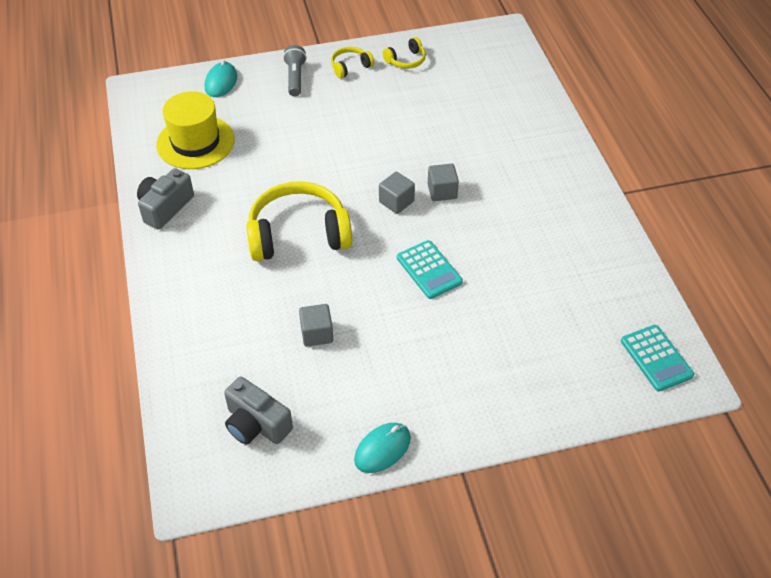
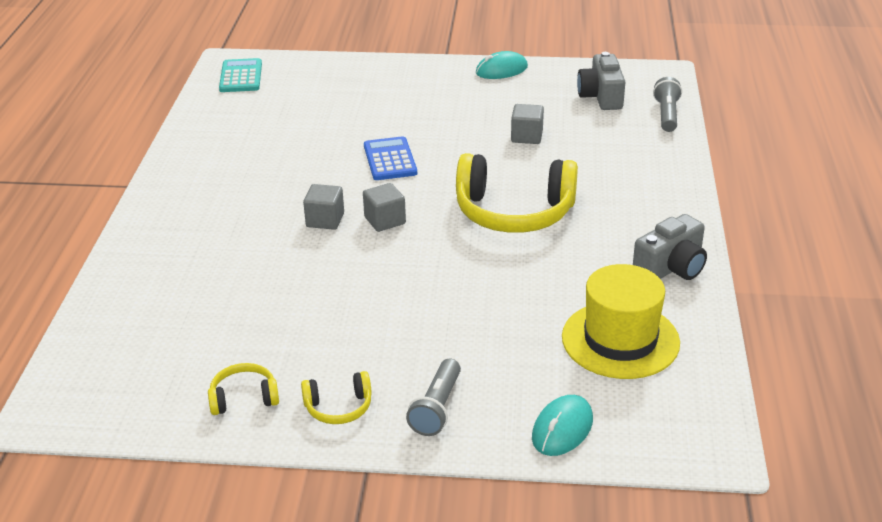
camera: 160 degrees left, 15 degrees down
(181, 407) = (666, 115): none -> grey flashlight
(256, 424) = (601, 96): grey camera -> grey camera turned 150 degrees counterclockwise
(429, 270) = (390, 159): turquoise calculator -> blue calculator

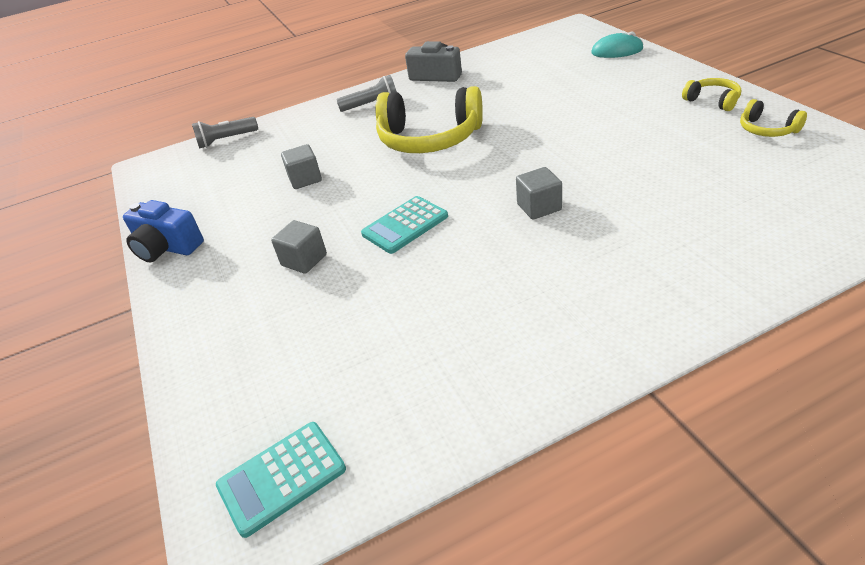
camera: 115 degrees left, 5 degrees up
(385, 220) = (504, 180): grey cube -> grey cube (304, 260)
(390, 159) = (405, 225): blue calculator -> turquoise calculator
(437, 408) = (659, 79): grey flashlight -> grey flashlight (371, 105)
(501, 70) = (167, 247): turquoise mouse -> blue camera
(514, 212) = (429, 138): yellow headphones -> yellow headphones turned 120 degrees clockwise
(601, 96) = (205, 176): grey camera -> none
(620, 340) = (525, 64): yellow hat -> none

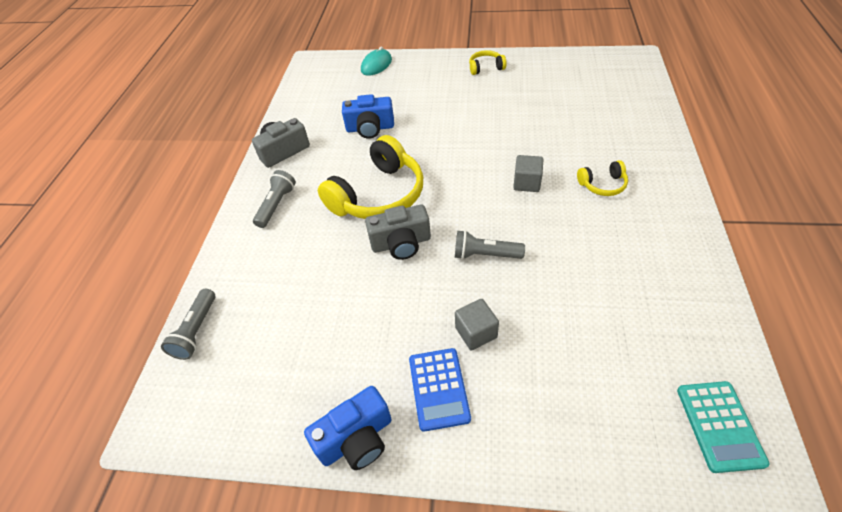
camera: 60 degrees left, 10 degrees up
(232, 266) = (439, 388): none -> blue calculator
(305, 179) = (350, 292): grey cube -> none
(379, 176) = (401, 243): none -> grey camera
(405, 225) = (485, 255): turquoise calculator -> grey flashlight
(515, 93) = (370, 128): none -> blue camera
(767, 129) = (536, 69): yellow headphones -> yellow headphones (602, 185)

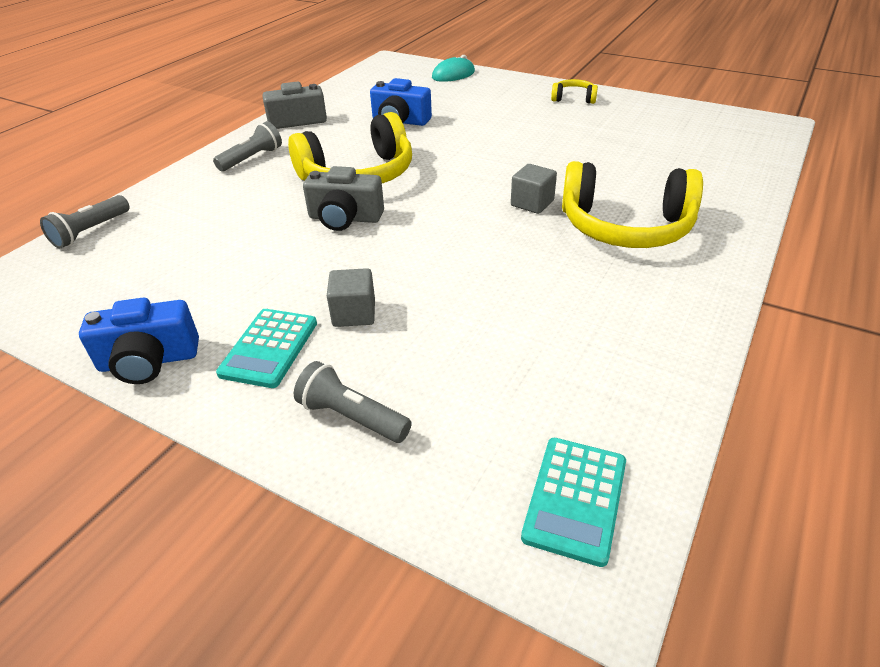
camera: 20 degrees right, 10 degrees down
(439, 388) = (269, 348): blue calculator -> turquoise calculator
(485, 255) = (426, 251): grey flashlight -> grey flashlight (351, 417)
(602, 185) = (625, 227): yellow headphones -> yellow headphones, size x2.15

